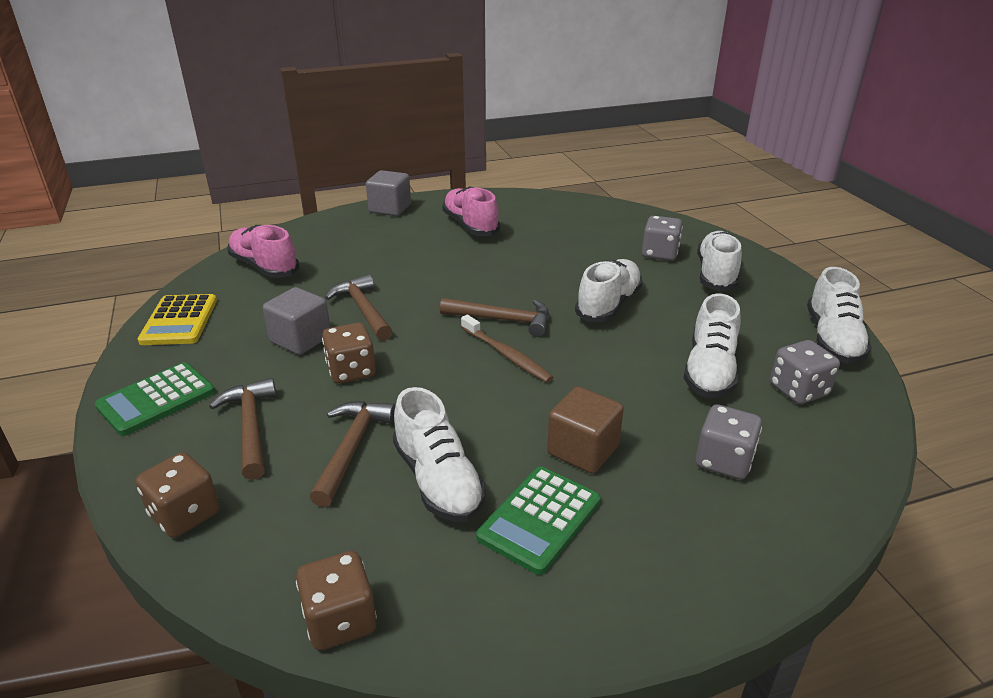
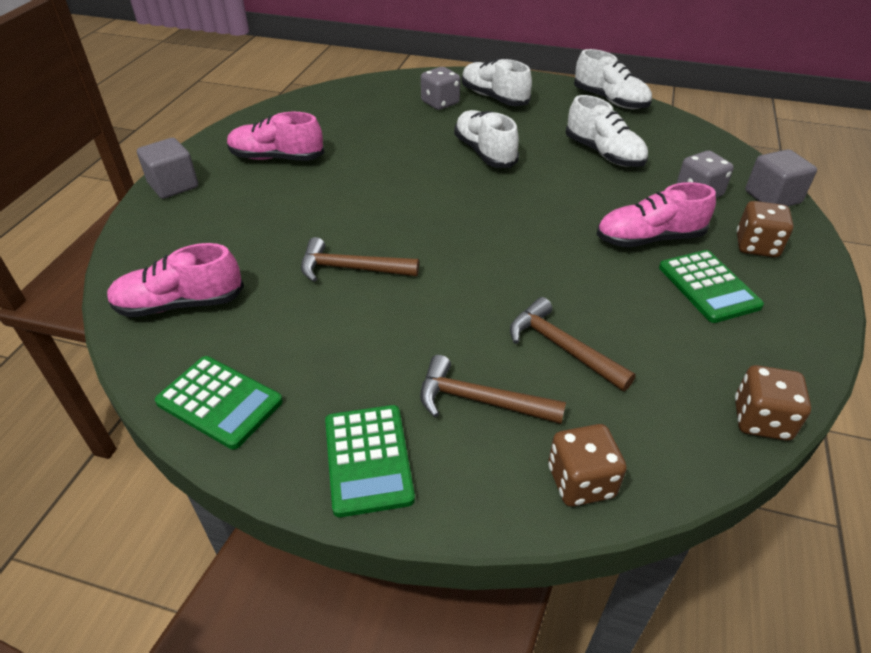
camera: 55 degrees left, 10 degrees up
(179, 321) = (219, 402): yellow calculator -> green calculator
(301, 339) = (361, 323): grey cube -> grey cube (772, 197)
(351, 371) = (447, 310): brown dice -> brown dice (756, 246)
(438, 480) = (636, 316): white shoe -> none
(502, 320) = (453, 204): brown hammer -> none
(506, 355) = (505, 223): brown toothbrush -> none
(583, 450) = (649, 239): brown cube -> pink shoe
(798, 390) = (651, 136): grey dice -> none

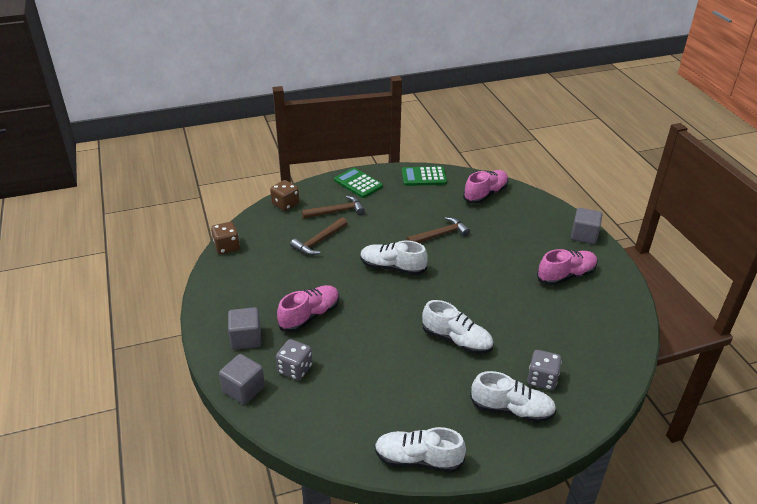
camera: 145 degrees right, 5 degrees down
(562, 347) = (319, 241): brown hammer -> brown hammer turned 120 degrees clockwise
(604, 154) = (378, 379): white shoe -> white shoe (392, 267)
(708, 287) = (266, 298): green calculator -> none
(756, 246) = (246, 338): brown dice -> grey cube

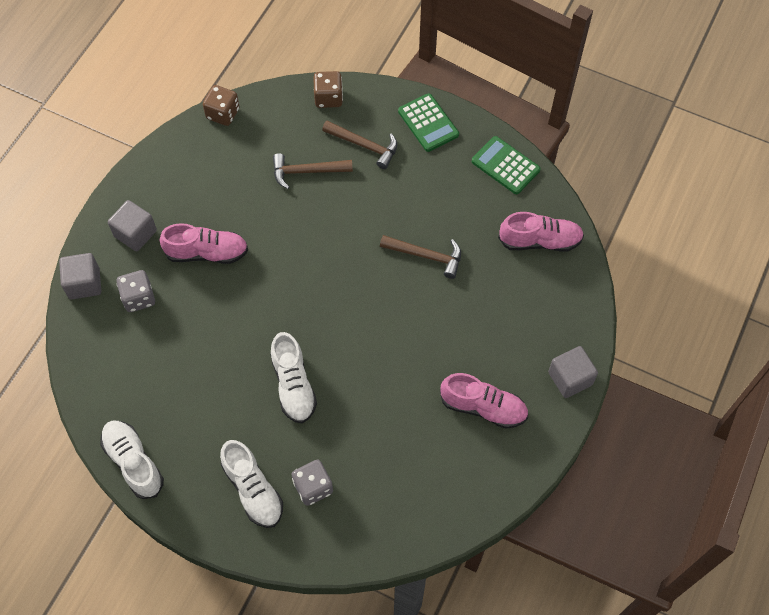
camera: 45 degrees right, 25 degrees up
(358, 183) = (428, 123): green calculator -> green calculator turned 150 degrees clockwise
(392, 267) = (335, 258): white shoe -> none

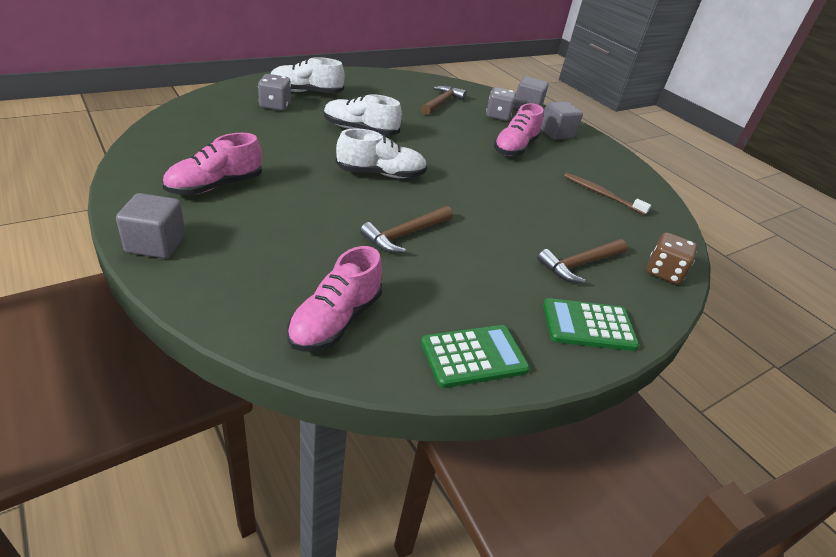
camera: 115 degrees right, 25 degrees down
(134, 462) = (378, 76): white shoe -> white shoe (381, 174)
(223, 114) = (666, 208): brown dice -> none
(240, 162) = (601, 194): none -> brown toothbrush
(307, 171) = (567, 219): brown hammer -> brown hammer (441, 102)

